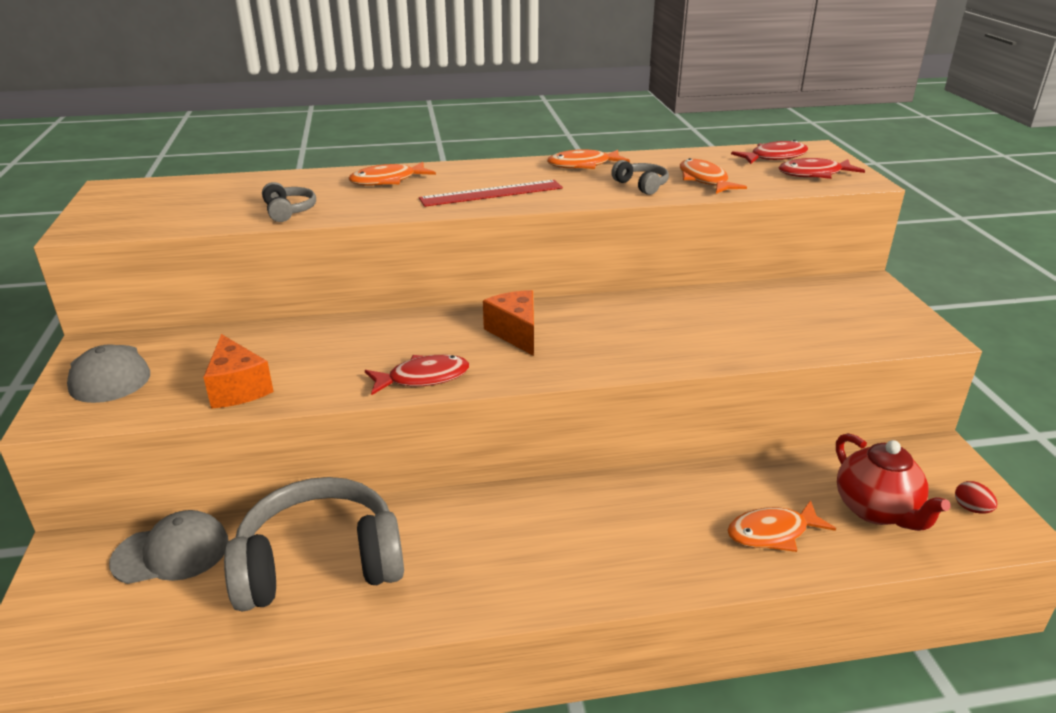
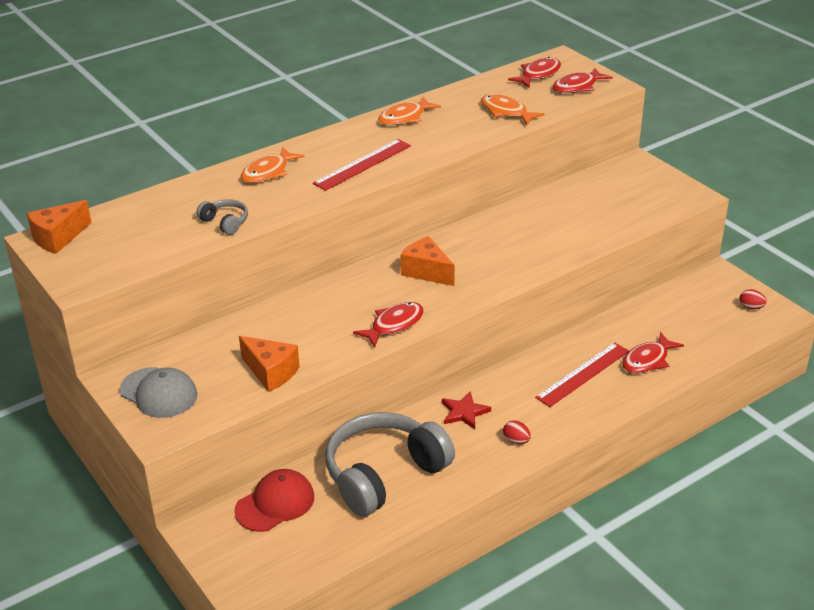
camera: 25 degrees left, 5 degrees up
(126, 190) = (58, 238): none -> orange cheese
(171, 552) = (275, 503): grey cap -> red cap
(480, 519) = (464, 412): none -> red star
(515, 581) = (516, 441): none -> red egg
(641, 185) = (465, 128): grey headphones -> none
(669, 522) = (583, 374): none -> red ruler
(772, 533) = (647, 360): orange fish -> red fish
(876, 510) = (699, 326): red teapot -> none

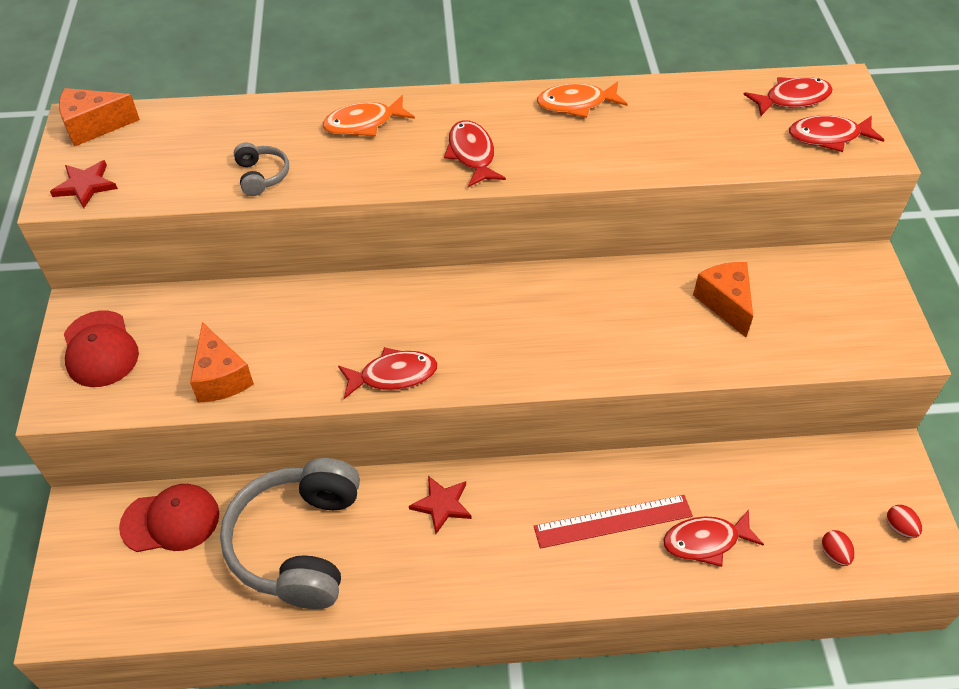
camera: 30 degrees right, 15 degrees up
(93, 271) = (85, 186): none -> red star
(158, 393) = (100, 349): grey cap -> red cap
(363, 164) = (472, 154): red ruler -> red fish
(384, 474) = (299, 543): grey headphones -> grey headphones turned 75 degrees counterclockwise
(426, 272) = (487, 316): orange cheese -> orange cheese (725, 303)
(506, 112) = (704, 142): orange fish -> none
(516, 441) = (467, 575): red egg -> red egg (834, 554)

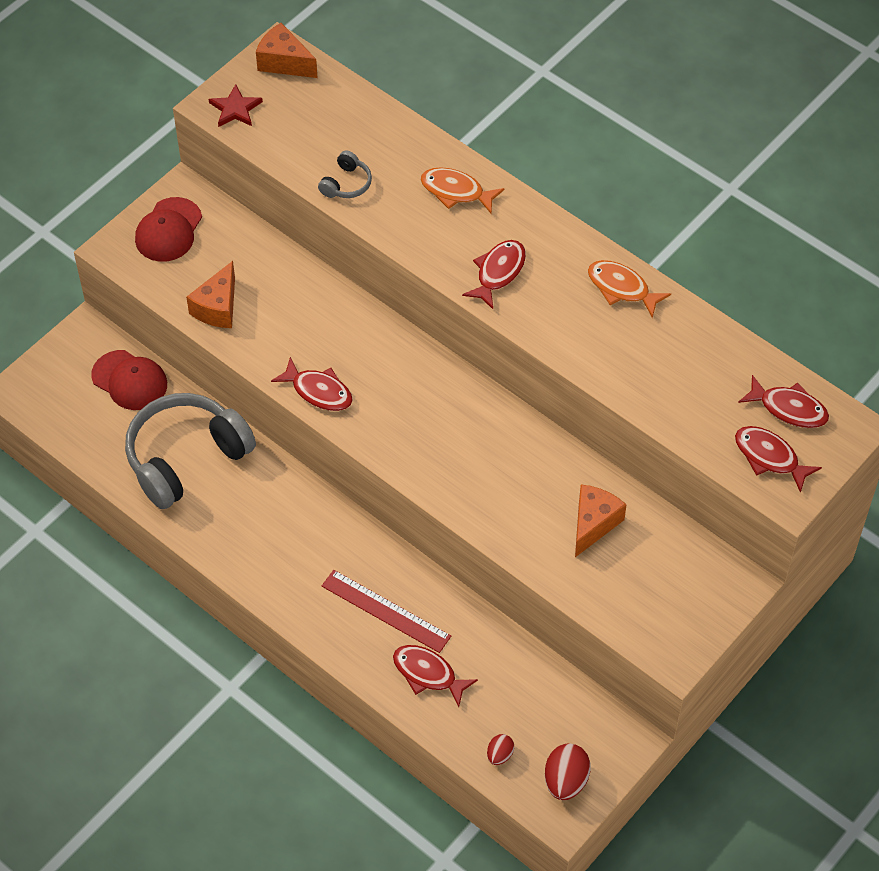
camera: 45 degrees right, 5 degrees up
(442, 505) = (294, 508): red star -> none
(899, 528) = (566, 781): red egg -> red egg, size x1.75

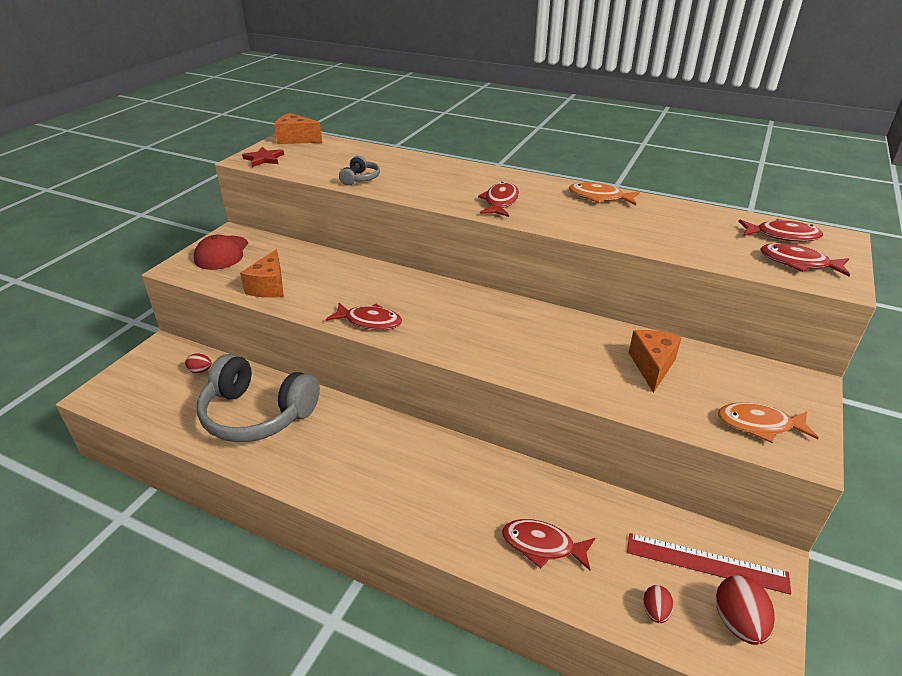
camera: 15 degrees left, 20 degrees down
(129, 380) = (200, 370): red cap -> red egg
(186, 458) = (257, 414): grey headphones -> grey headphones turned 105 degrees counterclockwise
(385, 611) = (477, 497): red ruler -> red ruler (706, 563)
(456, 192) = (445, 173): orange fish -> orange fish (759, 425)

